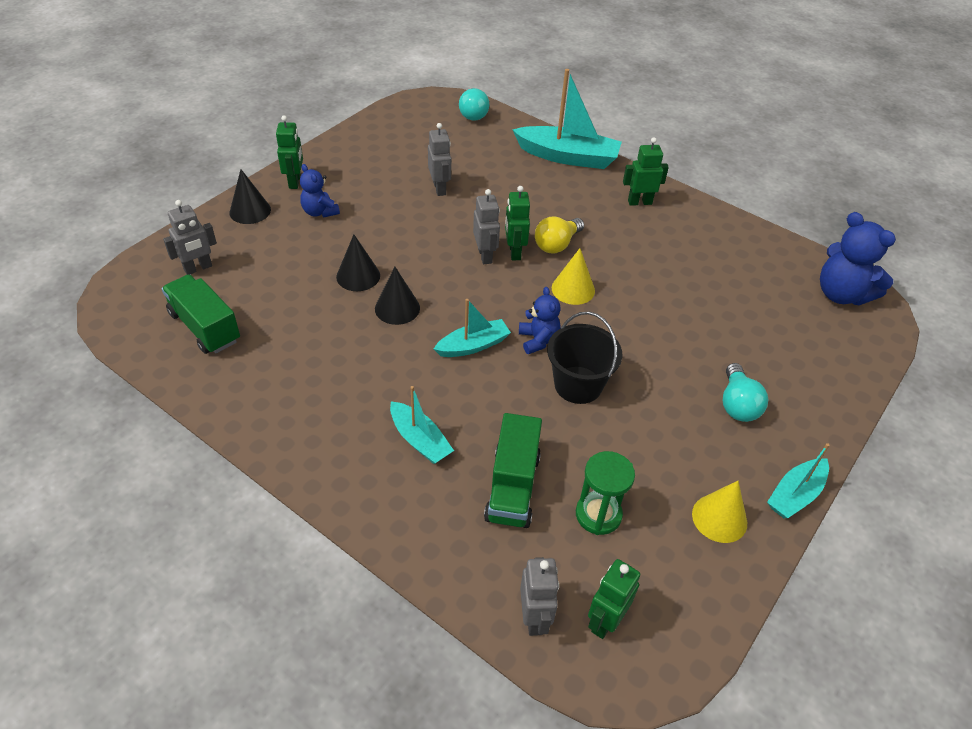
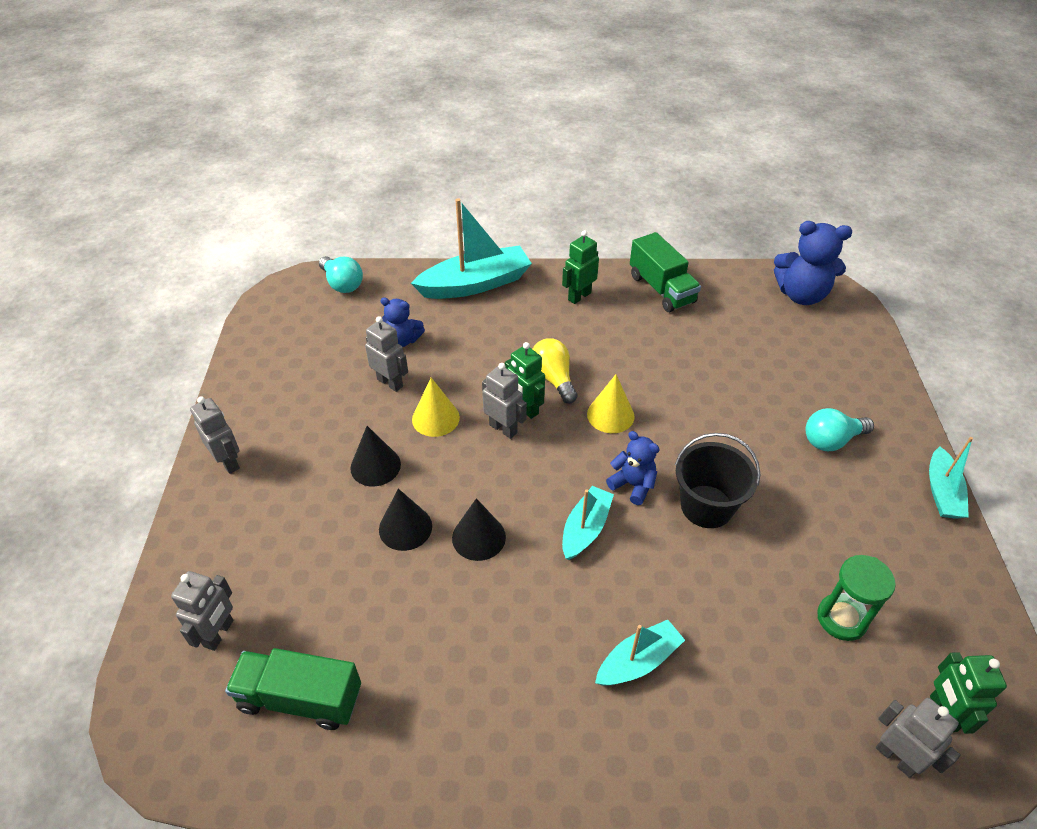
camera: 35 degrees left, 0 degrees up
(250, 211) = (210, 526): black cone -> black cone (375, 466)
(295, 182) = (228, 462): green robot -> grey robot
(320, 212) = (292, 480): blue teddy bear -> blue teddy bear (403, 340)
(420, 440) = (638, 661): turquoise boat -> turquoise boat turned 45 degrees counterclockwise
(512, 487) = (757, 646): green truck -> green truck (661, 289)
(557, 244) = (553, 378): yellow light bulb -> yellow light bulb turned 150 degrees clockwise
(719, 518) = (919, 552): yellow cone -> yellow cone (435, 418)
(737, 404) = (831, 440): turquoise light bulb -> turquoise light bulb turned 105 degrees clockwise

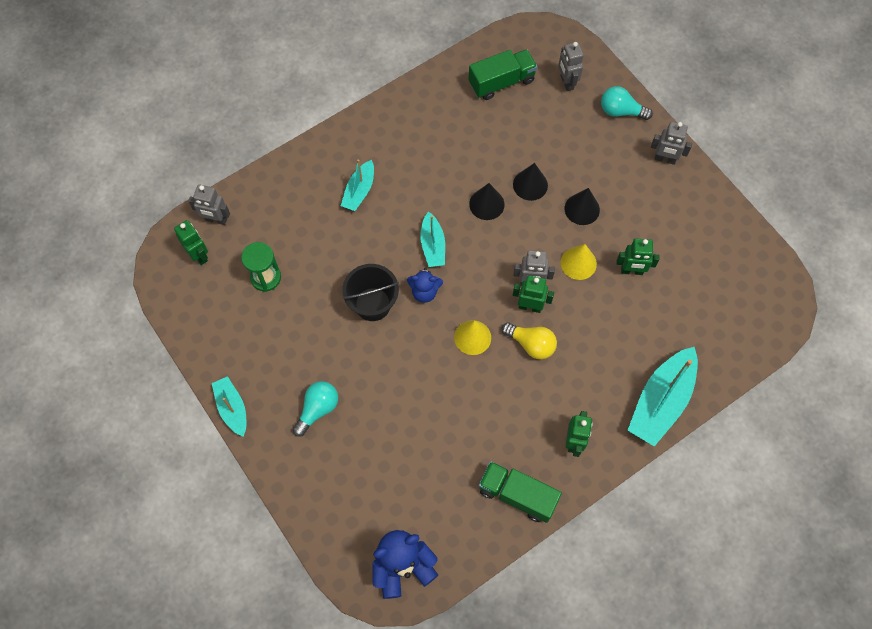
camera: 145 degrees right, 20 degrees up
(342, 284) = (755, 334): turquoise light bulb -> turquoise light bulb (621, 111)
(390, 382) = (632, 271): grey robot -> green robot
(403, 340) = (659, 311): blue teddy bear -> none

